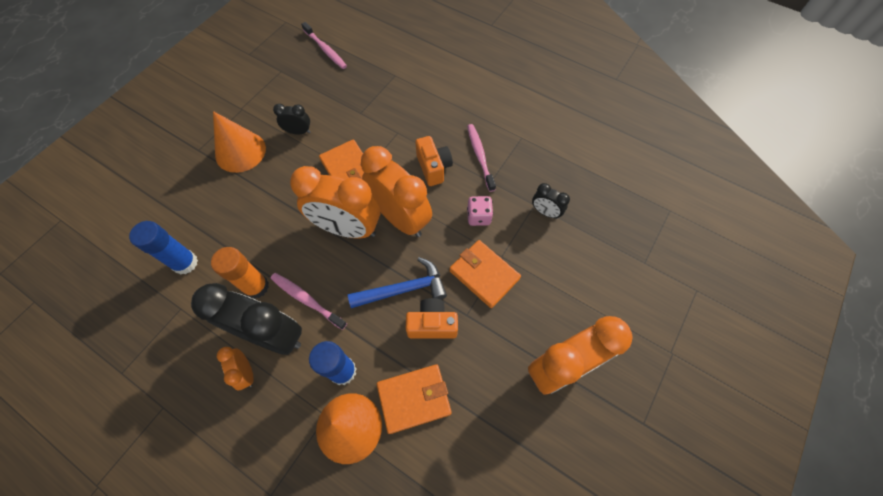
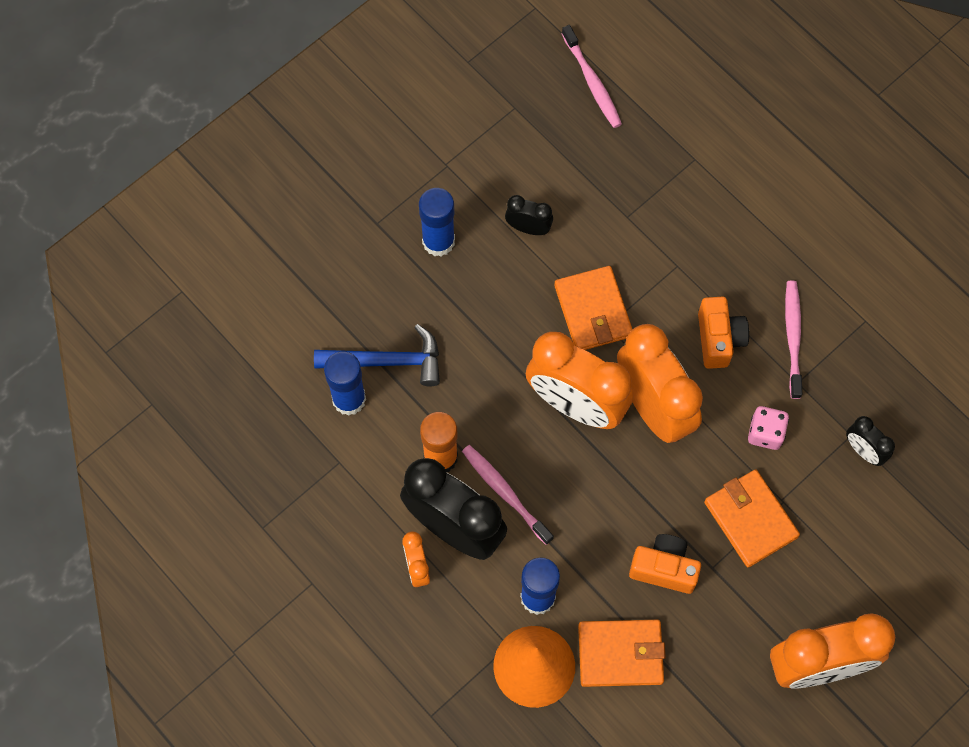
camera: 15 degrees right, 5 degrees up
(240, 151) = (438, 241): orange cone -> blue glue stick
(403, 289) = (636, 511): blue hammer -> blue hammer (387, 361)

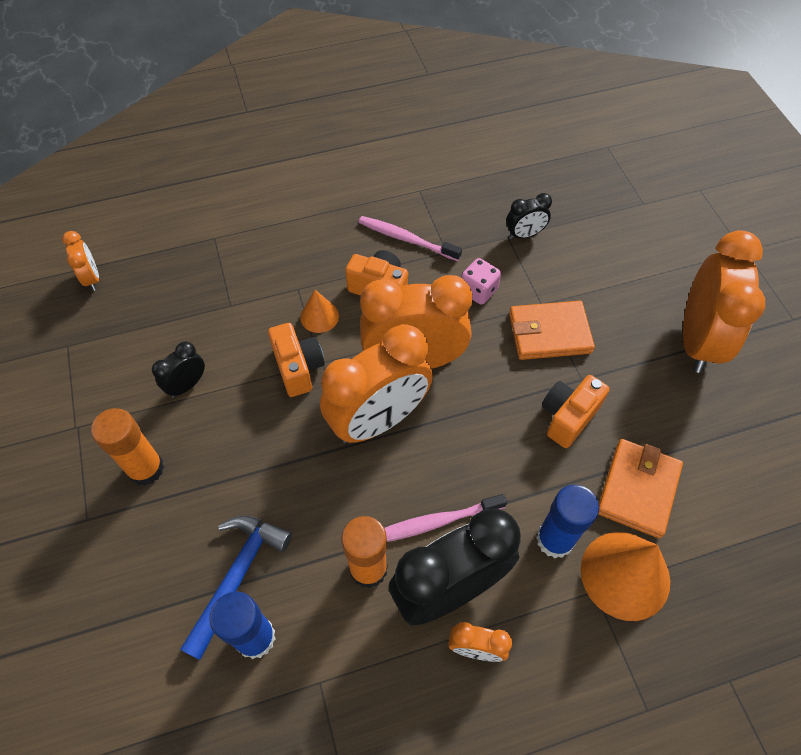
camera: 65 degrees left, 10 degrees down
(438, 241) = (146, 469): blue glue stick -> orange glue stick
(592, 82) = (92, 278): pink toothbrush -> orange clock
(593, 311) = (298, 368): orange wallet -> orange camera
(657, 301) = (319, 316): none -> orange cone

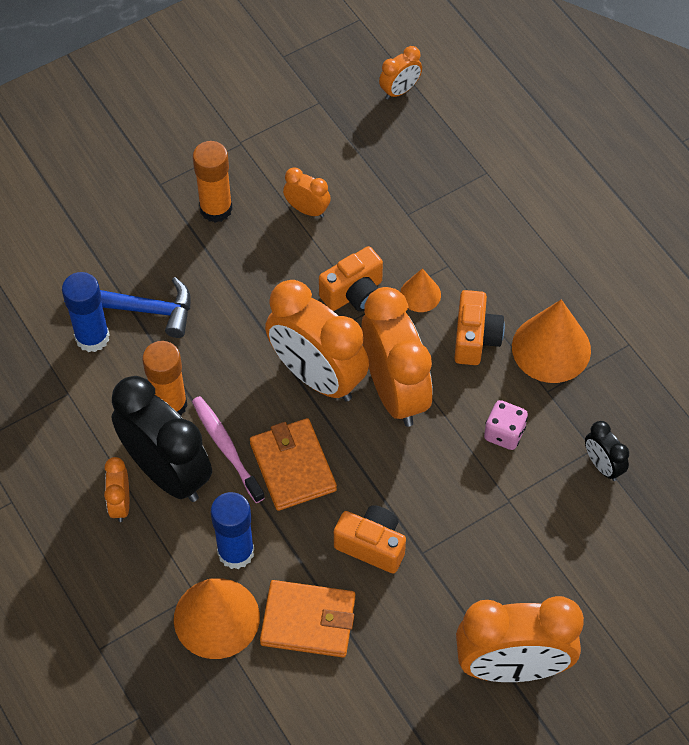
camera: 75 degrees right, 0 degrees up
(187, 385) = (307, 210): black clock -> orange clock
(406, 239) = (551, 348): pink toothbrush -> orange cone
(549, 333) = (471, 513): orange wallet -> orange wallet (293, 467)

